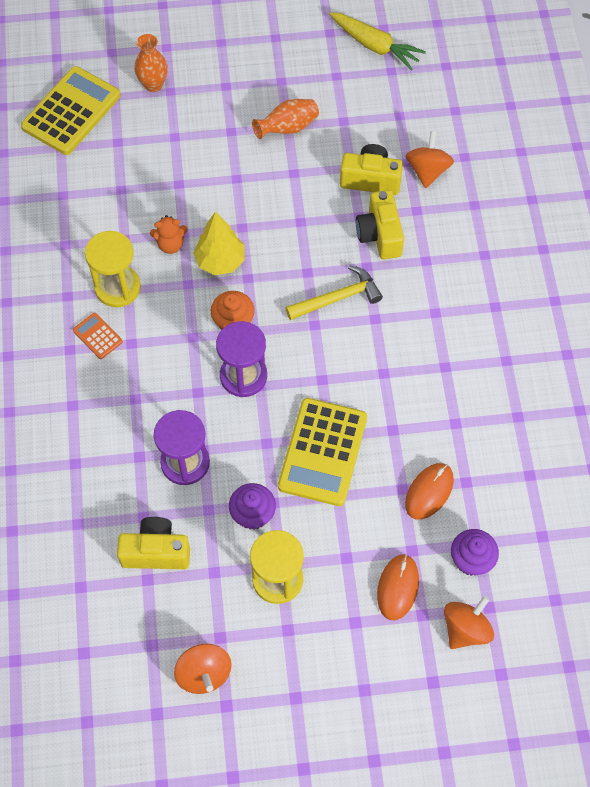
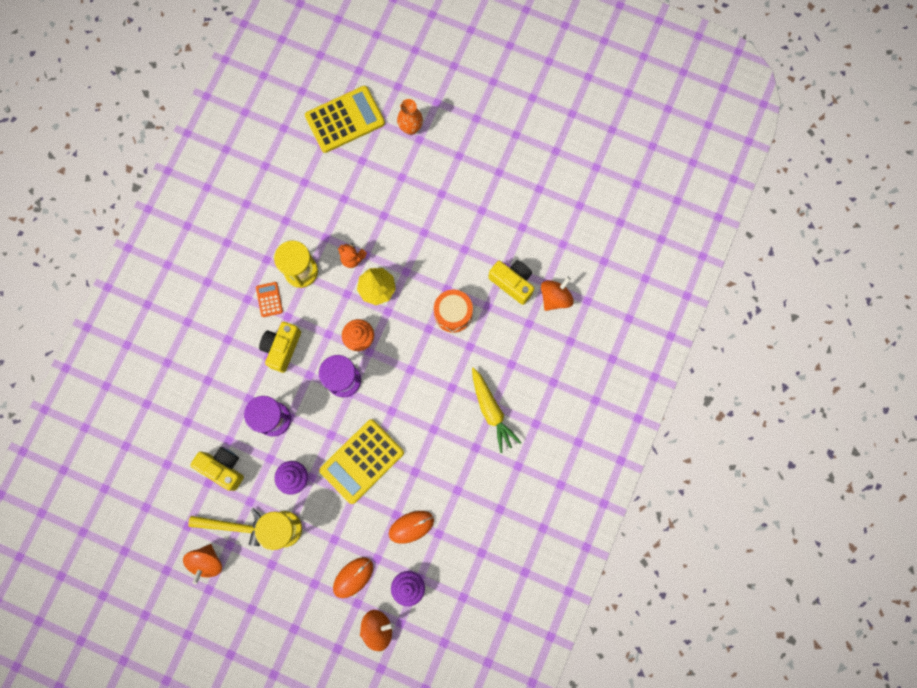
camera: 30 degrees right, 15 degrees up
(287, 128) = (481, 212): orange vase -> none
(325, 243) = (453, 313): none -> orange drum
(338, 298) = (436, 359): yellow hammer -> yellow hammer (233, 526)
(375, 46) = (580, 179): yellow carrot -> yellow carrot (491, 411)
(380, 234) = (493, 328): yellow camera -> yellow camera (282, 348)

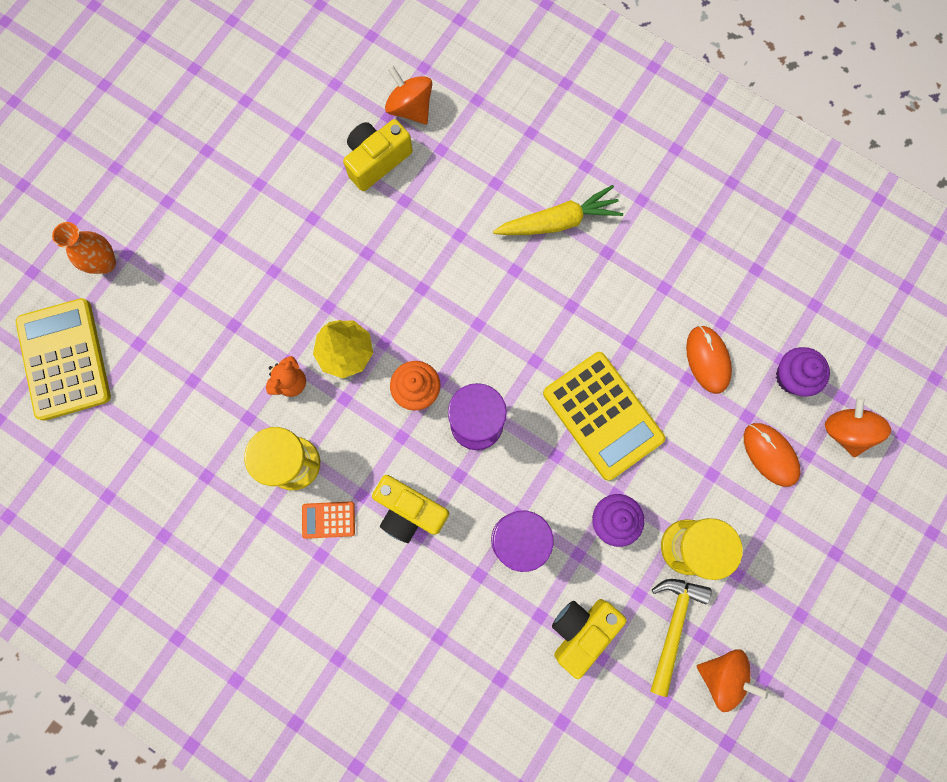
camera: 80 degrees left, 0 degrees up
(453, 313) = (406, 250): orange drum -> none

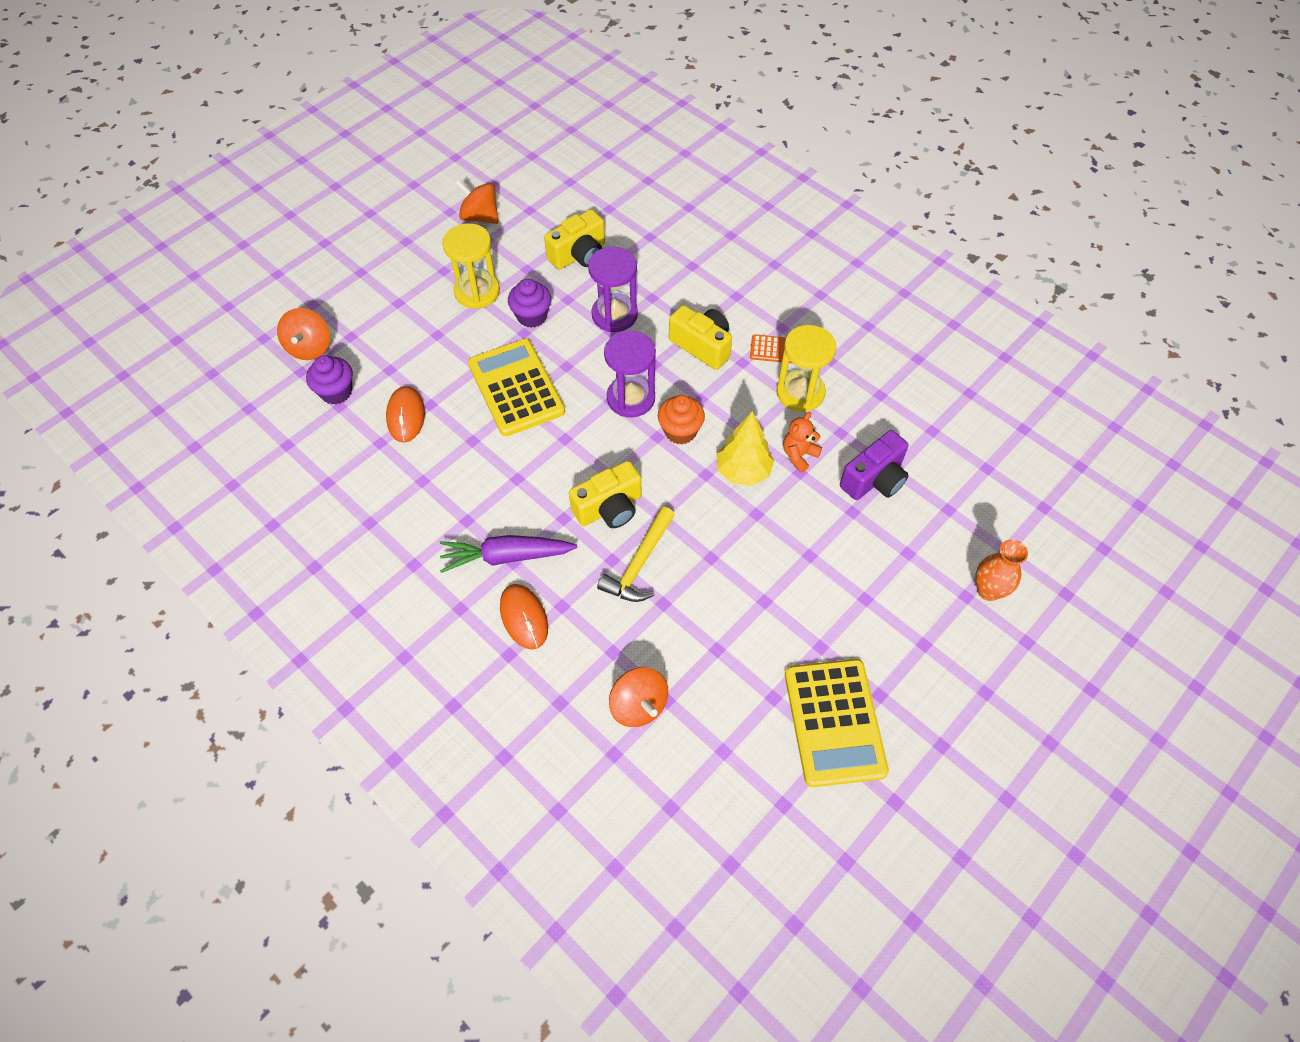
camera: 170 degrees left, 20 degrees down
(64, 359) = (1021, 506): yellow calculator -> yellow calculator (834, 722)
(212, 366) = (874, 479): none -> purple camera
(377, 160) = (686, 651): yellow camera -> yellow camera (609, 508)
(558, 221) = (506, 556): yellow carrot -> purple carrot
(673, 627) = (507, 247): yellow hammer -> yellow hammer (639, 564)
(770, 454) = (382, 340): orange mouse -> orange mouse (524, 617)

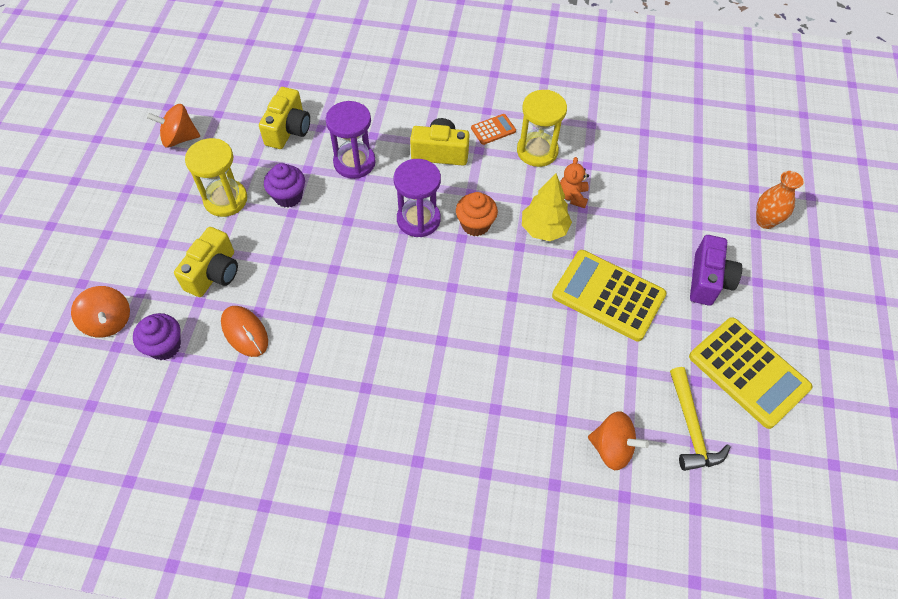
camera: 35 degrees left, 0 degrees up
(506, 556) = (421, 397): purple carrot -> none
(516, 388) = (321, 259): yellow calculator -> yellow calculator (608, 295)
(524, 617) = (474, 436): orange mouse -> none
(609, 508) = (470, 312): yellow camera -> yellow camera (214, 273)
(639, 564) = (526, 341): yellow hammer -> yellow hammer (691, 427)
(874, 479) = (635, 186): purple camera -> purple camera (708, 280)

